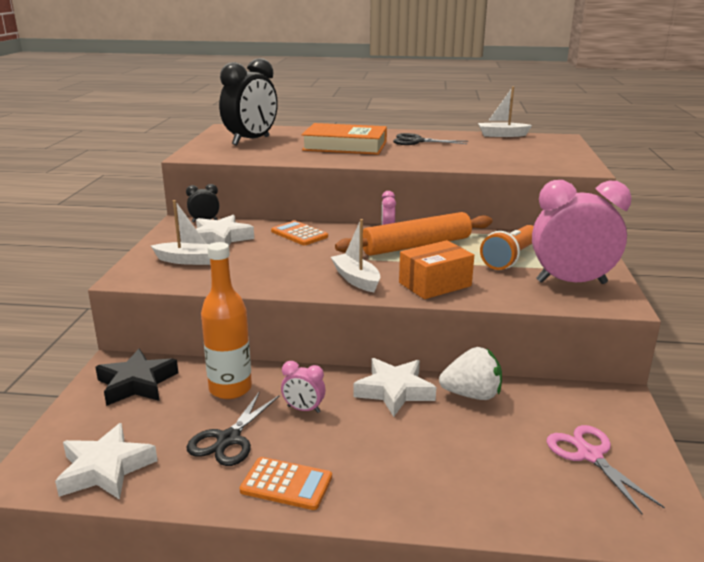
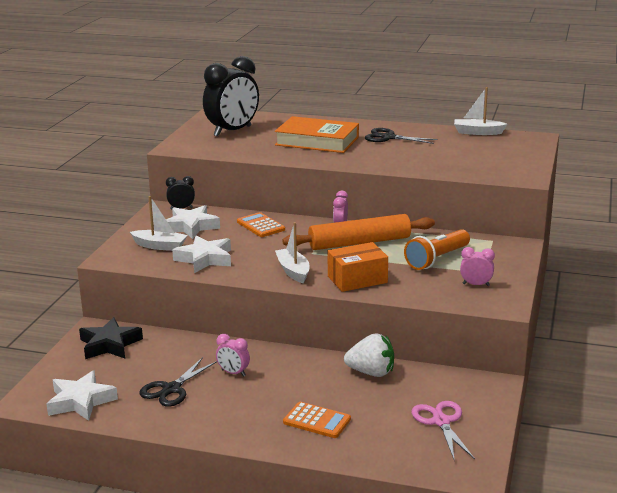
camera: 10 degrees right, 0 degrees up
(230, 389) = (181, 354): orange bottle -> none
(286, 484) = (205, 421): orange calculator -> orange calculator (317, 421)
(394, 391) = (309, 365): white star -> white star (205, 259)
(571, 282) = (476, 285): pink clock -> pink clock, size x0.44

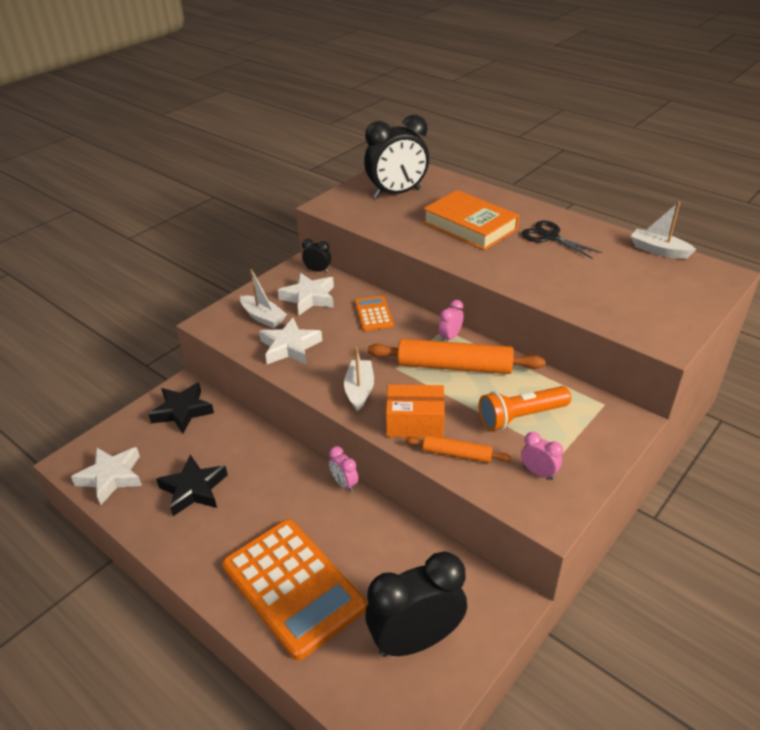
camera: 25 degrees right, 15 degrees up
(171, 389) = (193, 489): black scissors -> black star
(233, 373) = (261, 487): pink clock -> pink clock (344, 484)
(317, 421) = (293, 586): orange calculator -> orange calculator, size x2.12
(371, 372) = (390, 535): white strawberry -> none
(406, 289) = (457, 454): none -> orange rolling pin
(441, 422) = (416, 640): pink scissors -> black clock

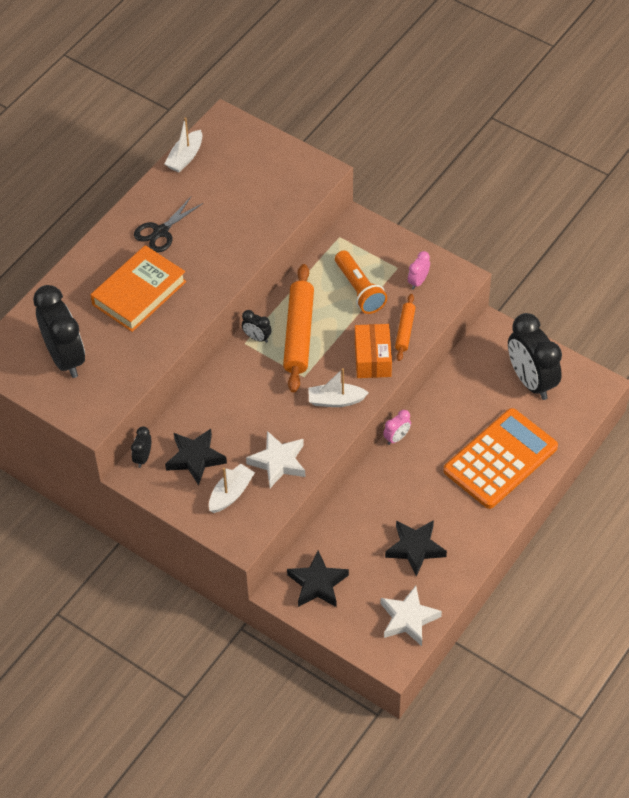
camera: 95 degrees left, 15 degrees up
(309, 298) = (195, 458): white star -> black star
(373, 314) = (222, 400): orange calculator -> none
(450, 337) = (257, 338): pink clock -> black clock

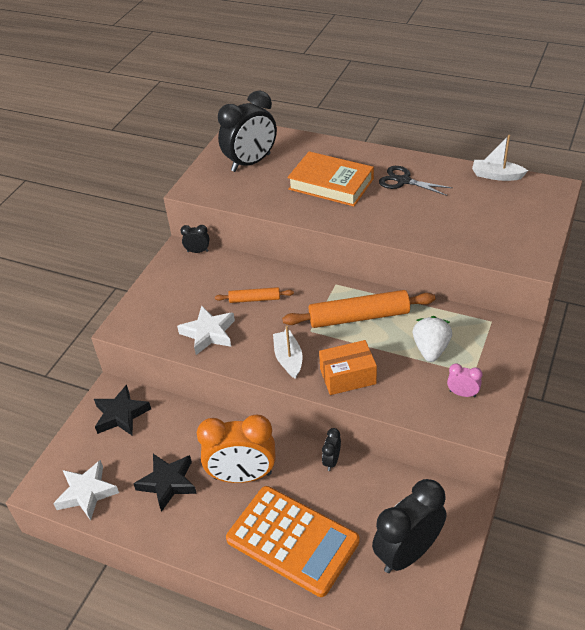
camera: 80 degrees right, 10 degrees down
(195, 458) = (203, 281): black star -> none
(231, 493) = (170, 310): white boat -> none
(257, 338) = (344, 290): black clock -> black clock (331, 461)
(359, 290) = (431, 349): orange flashlight -> white strawberry
(396, 438) = (296, 442): pink clock -> none
(405, 330) = (393, 395): orange rolling pin -> orange rolling pin (254, 299)
(423, 487) = (242, 476): none -> orange clock

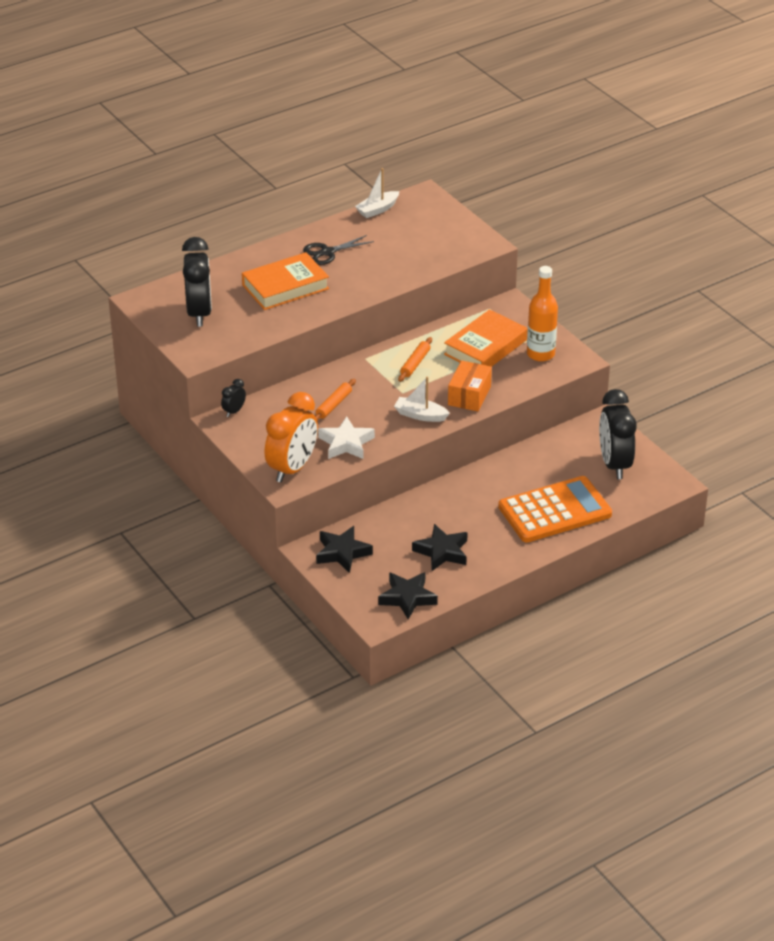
camera: 60 degrees left, 5 degrees down
(87, 493) = (407, 598): white star -> black star
(242, 476) = (474, 512): orange clock -> orange clock (292, 468)
(331, 461) = (505, 463): black clock -> none
(359, 317) = (415, 363): orange rolling pin -> orange rolling pin, size x0.53
(431, 349) = (485, 347): white strawberry -> orange book
(462, 393) = (540, 354): pink clock -> orange bottle

